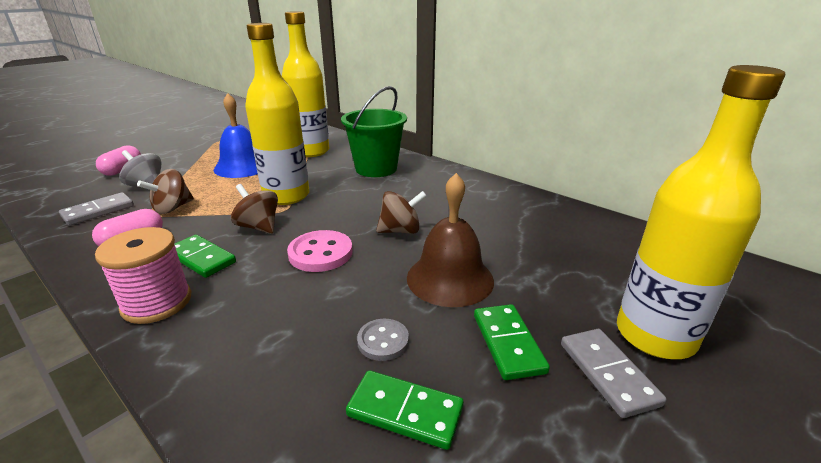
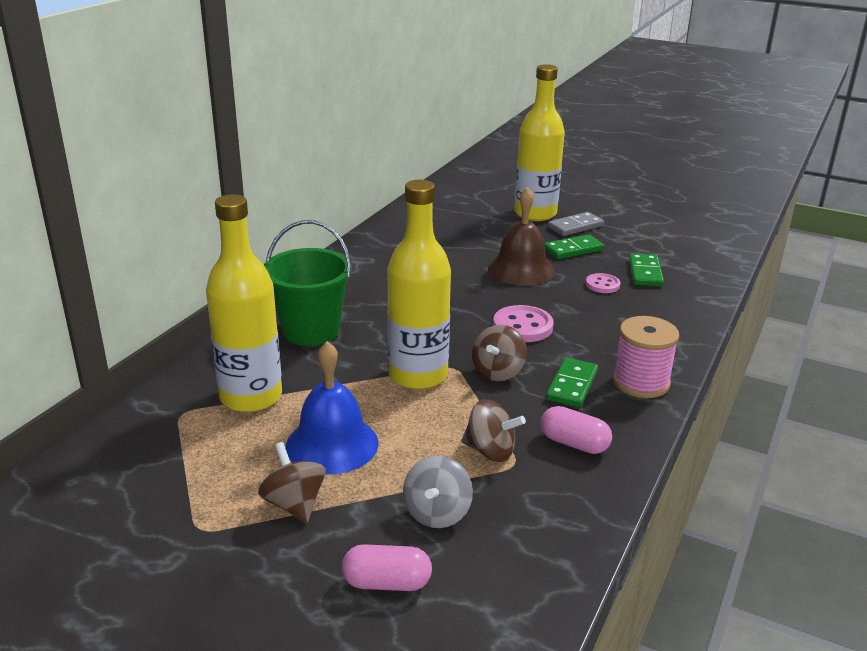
camera: 105 degrees left, 0 degrees up
(98, 211) = (532, 515): grey domino -> none
(383, 341) = (602, 285): grey button -> pink button
(400, 231) = (462, 296): brown spinning top -> brown spinning top (294, 504)

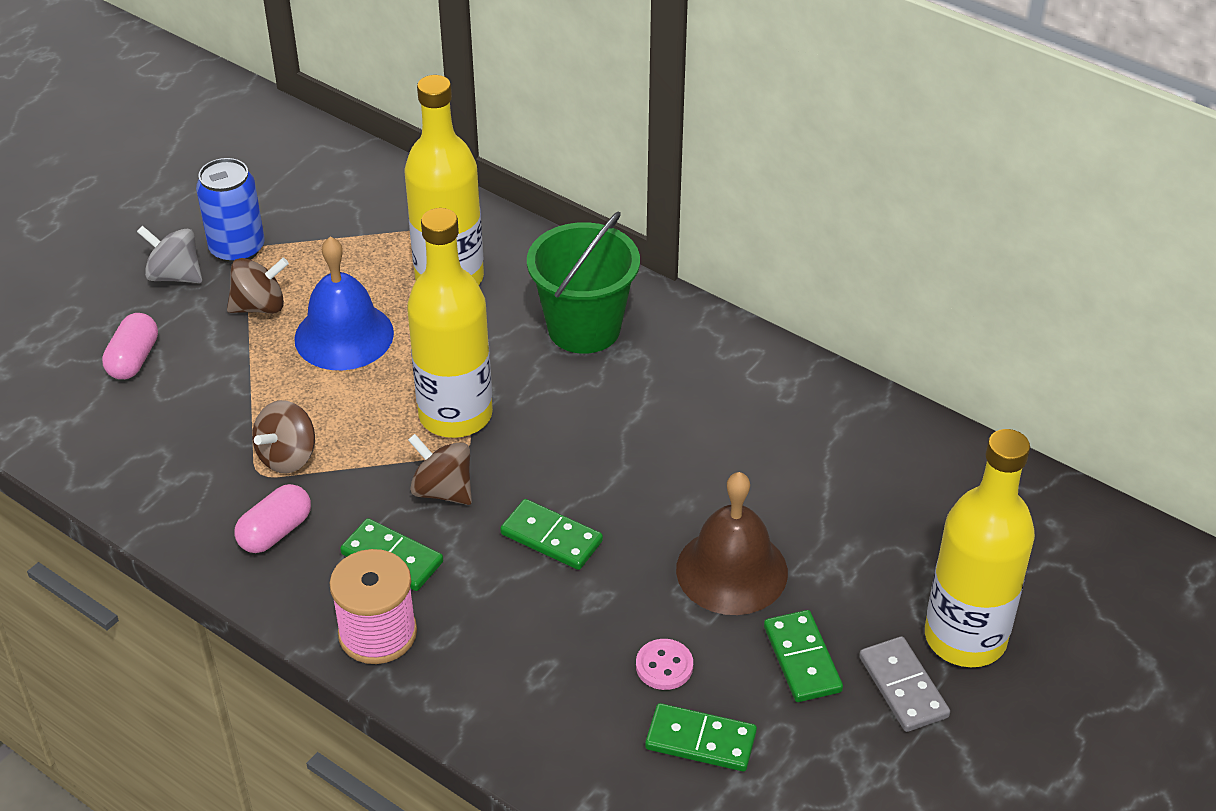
camera: 100 degrees right, 15 degrees up
(198, 539) = (237, 249): none -> blue can
(437, 513) = (207, 402): grey spinning top -> grey spinning top (175, 275)
(523, 326) = (551, 537): pink button -> green domino

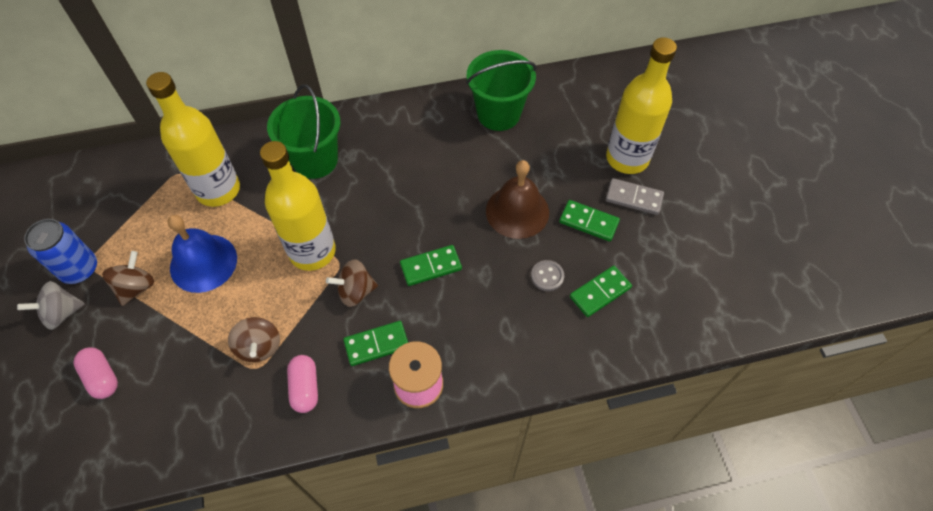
camera: 50 degrees left, 15 degrees up
(664, 666) = (547, 276): pink button -> grey button
(868, 450) = (498, 114): none -> green bucket

